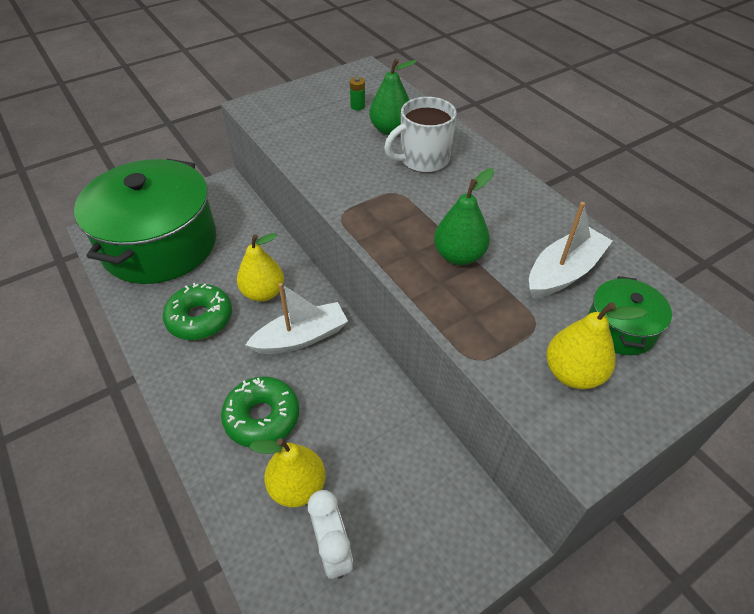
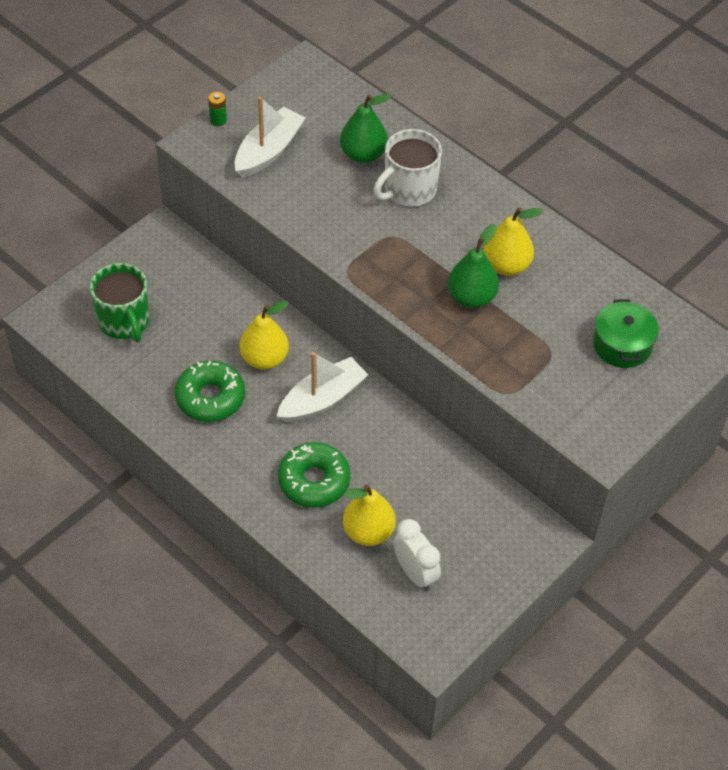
camera: 15 degrees left, 5 degrees up
(160, 244) = (124, 321): green pot -> green mug
(357, 106) = (316, 125): green battery -> green battery (218, 120)
(564, 272) = (568, 298): white boat -> white boat (268, 151)
(573, 373) = (587, 391): yellow pear -> yellow pear (506, 265)

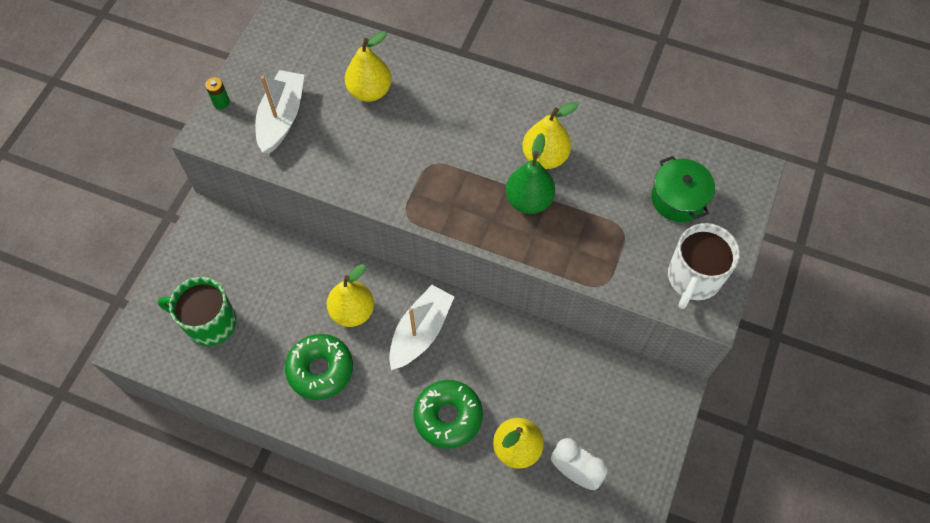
camera: 20 degrees left, 10 degrees up
(124, 321) = (209, 323): green mug -> green mug turned 150 degrees clockwise
(363, 154) = (370, 91): green pear -> yellow pear
(409, 190) = (426, 112): white mug -> white mug (693, 278)

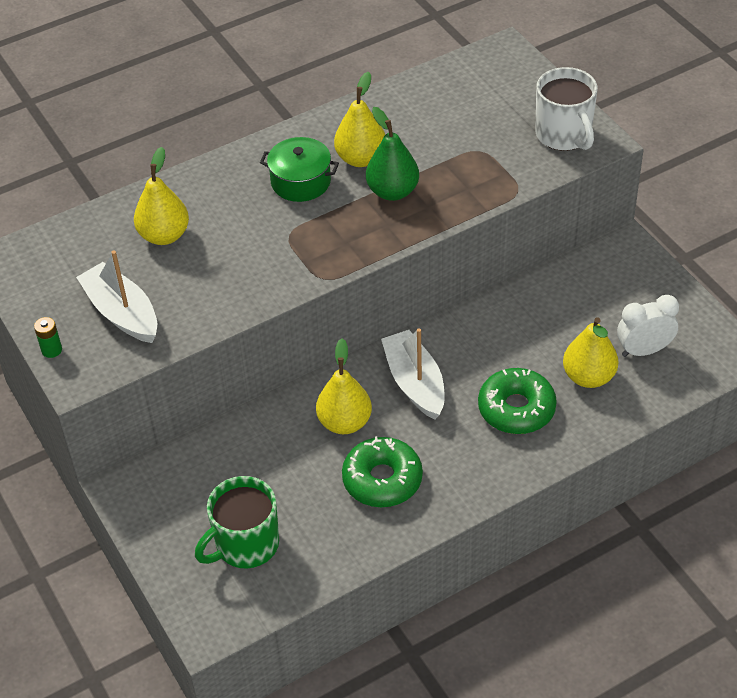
camera: 50 degrees left, 15 degrees down
(678, 198) = (484, 103): green pot -> green pot (301, 181)

